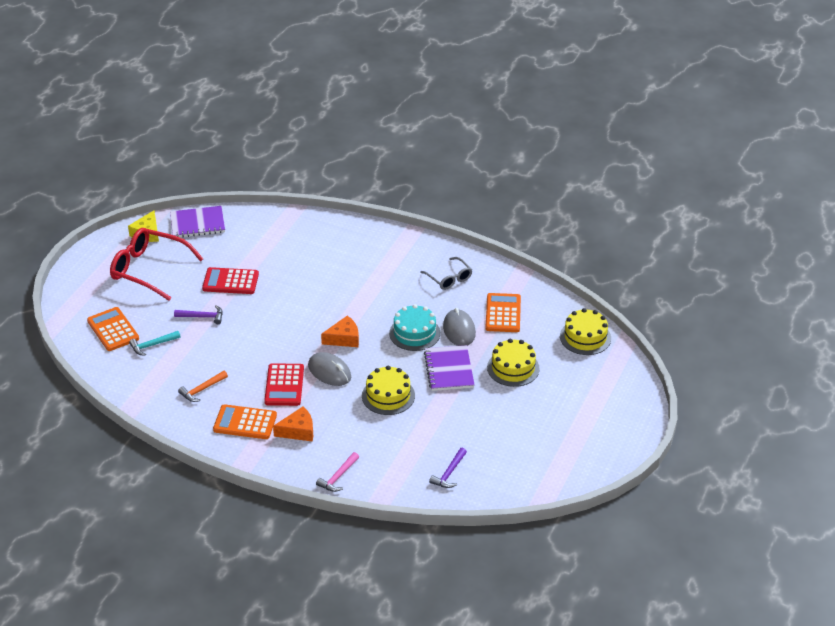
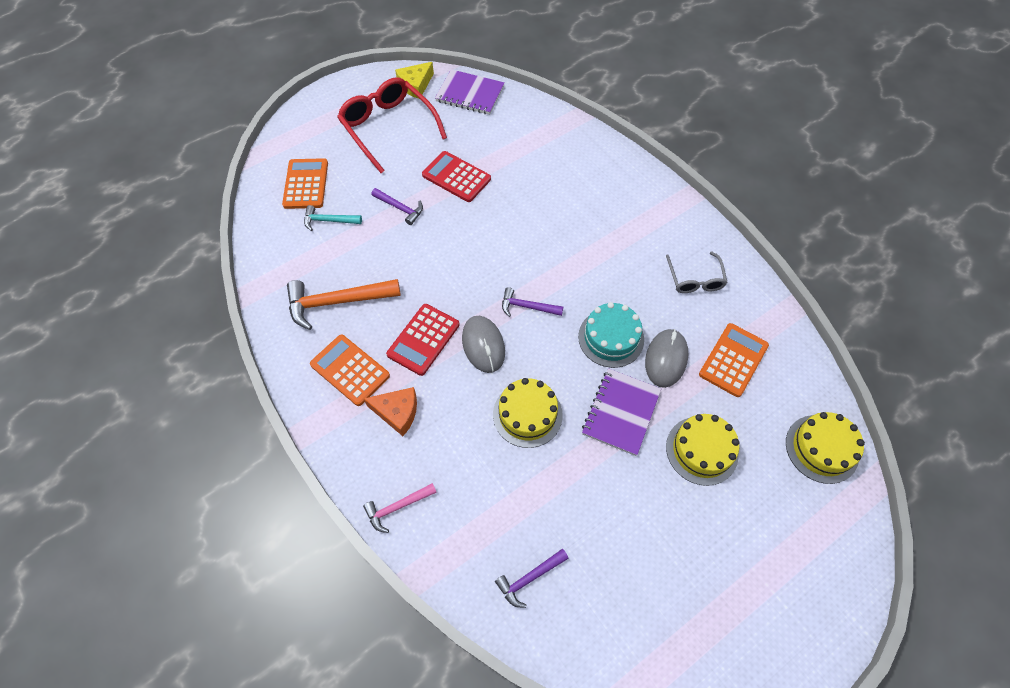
camera: 30 degrees right, 20 degrees up
(202, 390) = (337, 302): orange hammer -> orange hammer, size x1.80
(344, 338) = (527, 307): orange cheese -> purple hammer

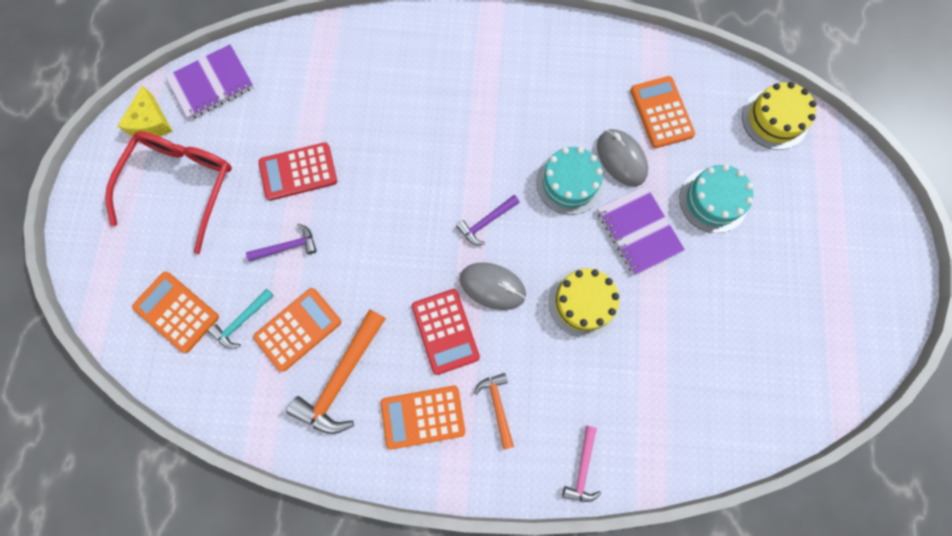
camera: 50 degrees left, 15 degrees up
(349, 254) = (298, 329): none -> orange calculator
(389, 128) = (181, 186): red glasses -> red glasses turned 105 degrees clockwise
(397, 412) = (497, 405): orange cheese -> orange hammer
(529, 578) = (715, 409): purple hammer -> none
(695, 279) = (571, 75): grey glasses -> none
(701, 450) = (713, 200): yellow cake -> turquoise cake

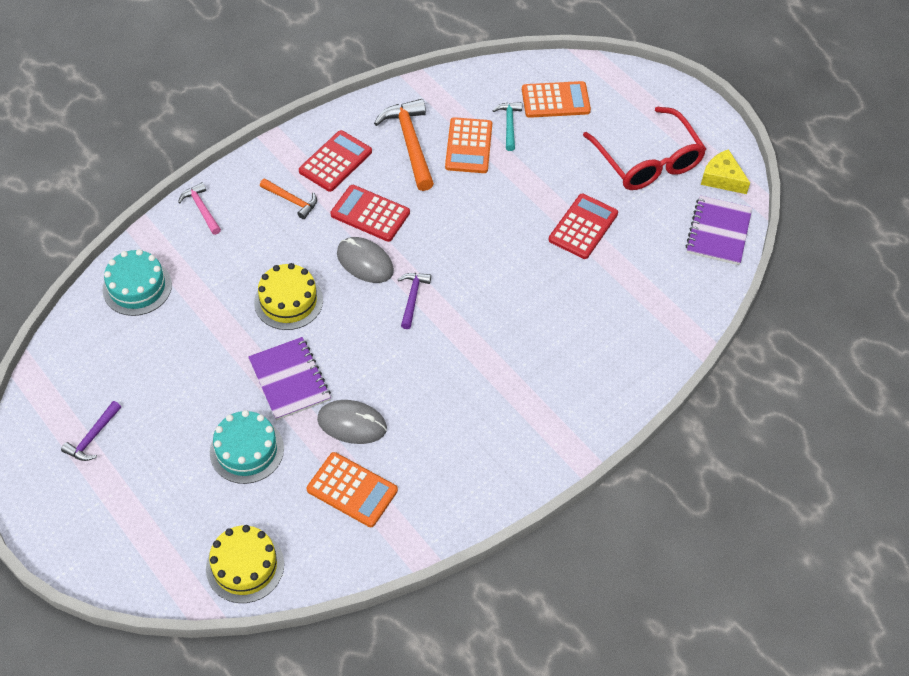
camera: 135 degrees right, 20 degrees down
(287, 247) = (532, 181): purple hammer -> purple hammer (93, 437)
(423, 417) = (335, 161): orange calculator -> red calculator
(492, 286) = (365, 262): grey mouse -> grey mouse turned 60 degrees clockwise
(569, 182) = (377, 373): turquoise cake -> turquoise cake (137, 287)
(638, 230) = (289, 380): purple notebook -> purple notebook turned 45 degrees clockwise

